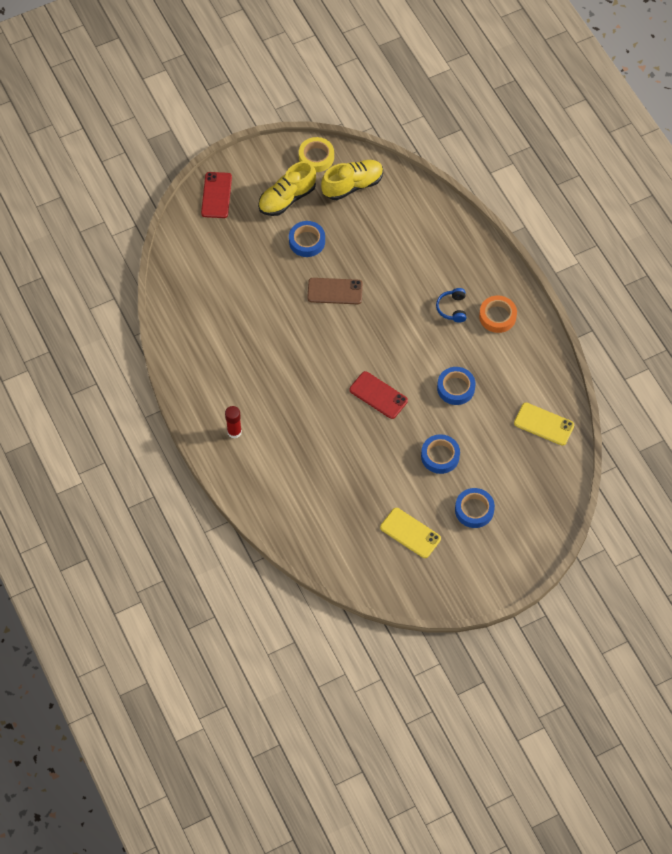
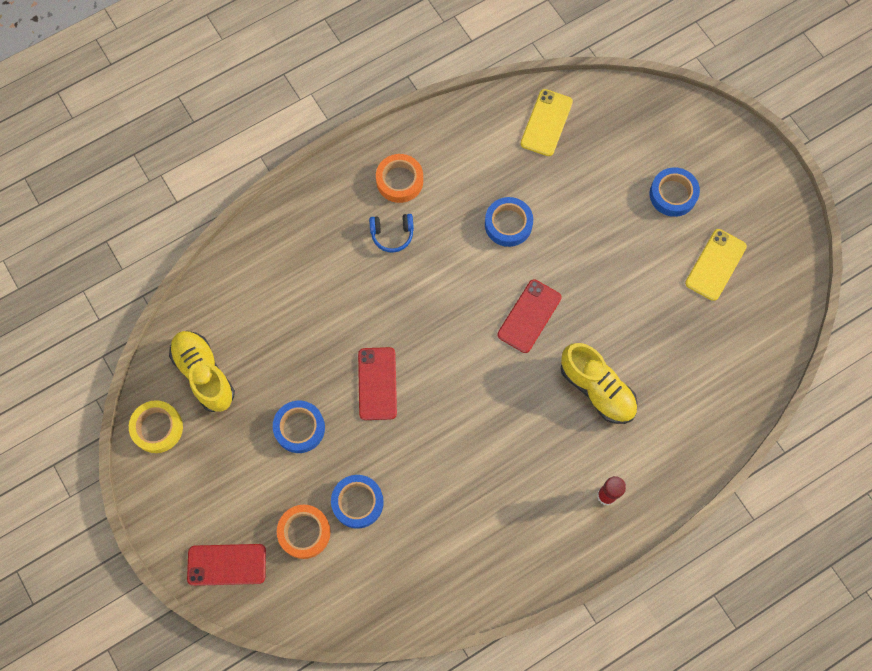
camera: 95 degrees left, 10 degrees up
(232, 241) = (304, 532): none -> orange tape
(287, 198) = (229, 462): yellow shoe -> yellow shoe (597, 389)
(335, 291) = (377, 383): brown phone -> red phone
(440, 456) = (606, 237): blue tape -> blue tape (357, 502)

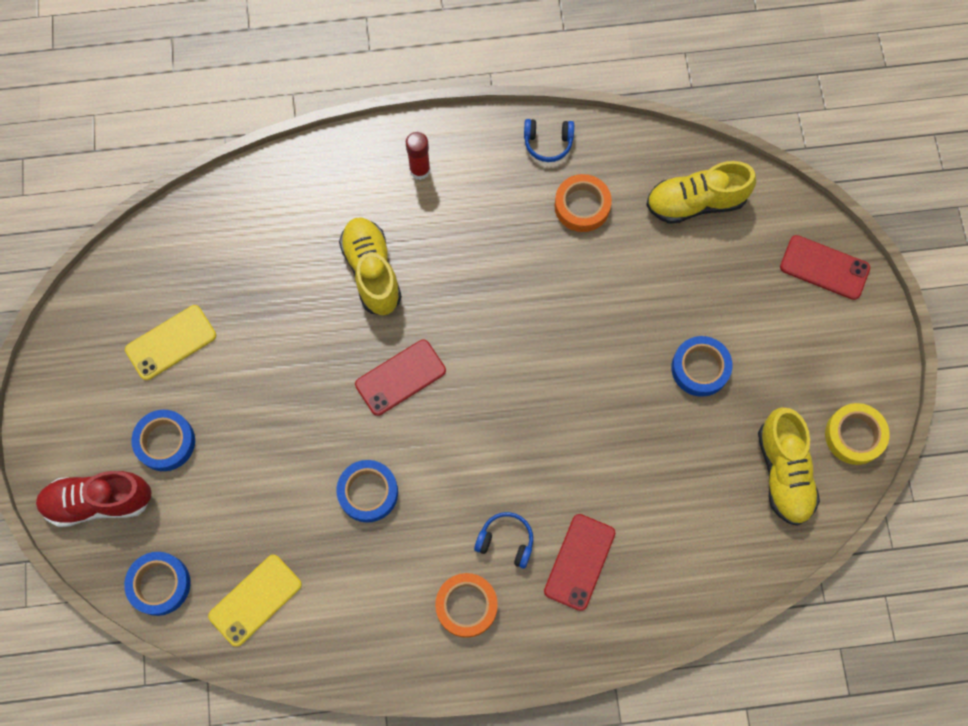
camera: 155 degrees left, 0 degrees up
(304, 532) = (734, 264): orange tape -> orange tape (582, 206)
(357, 502) = (669, 269): blue tape -> blue tape (159, 584)
(359, 575) = (695, 202): none -> yellow shoe
(377, 383) = (598, 378): red phone -> red phone (579, 562)
(511, 573) = (548, 143): none -> blue headphones
(692, 136) = (99, 501): none -> red shoe

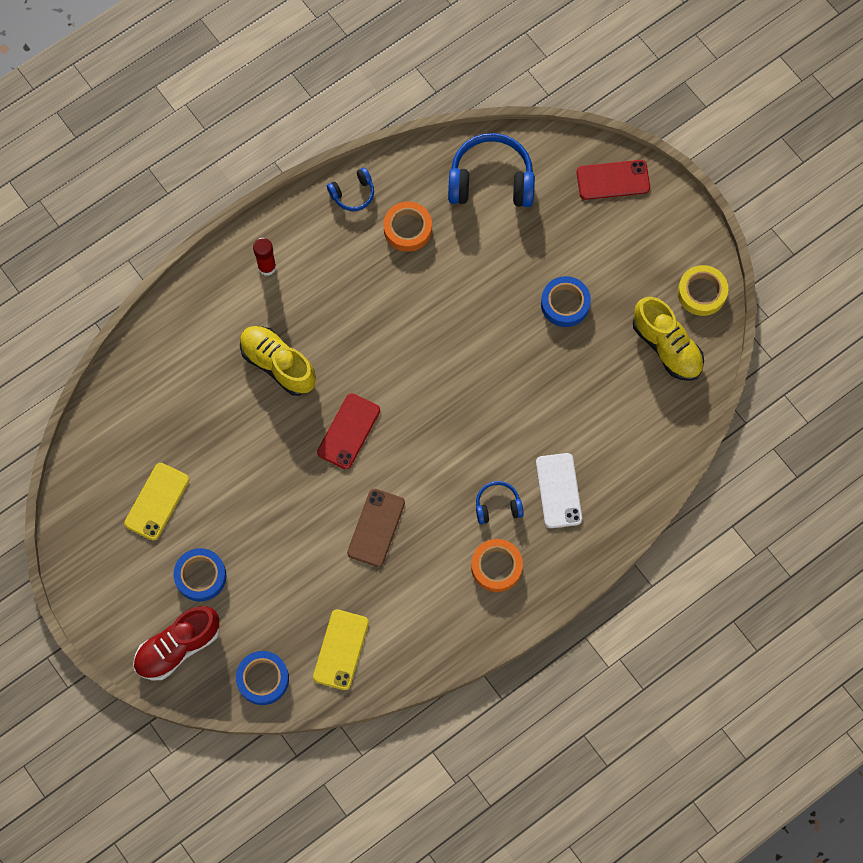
camera: 30 degrees left, 0 degrees up
(368, 492) = (376, 527): blue tape -> brown phone
(579, 562) = (558, 490): red phone -> white phone
(695, 202) = (491, 181): yellow shoe -> blue headphones

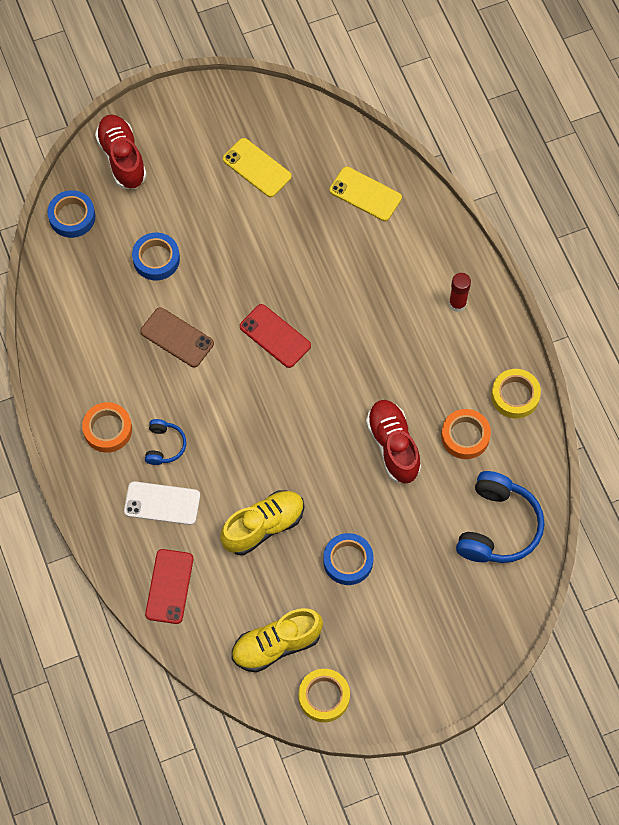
camera: 105 degrees right, 5 degrees down
(200, 576) = (178, 188): blue tape -> blue tape (156, 259)
(278, 364) = (357, 292): yellow shoe -> yellow shoe (263, 526)
(341, 649) = (76, 283): yellow phone -> yellow phone (365, 194)
(353, 194) = (515, 396): blue headphones -> yellow tape
(436, 291) = (393, 446): none -> red shoe
(613, 180) = (470, 645): red phone -> red phone (169, 586)

